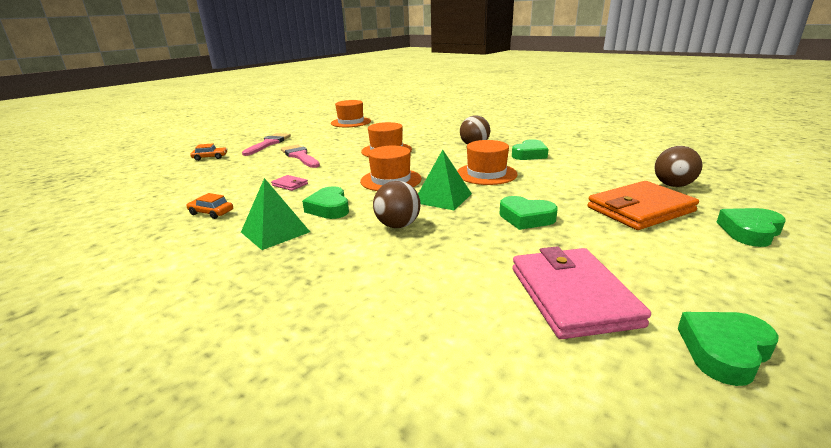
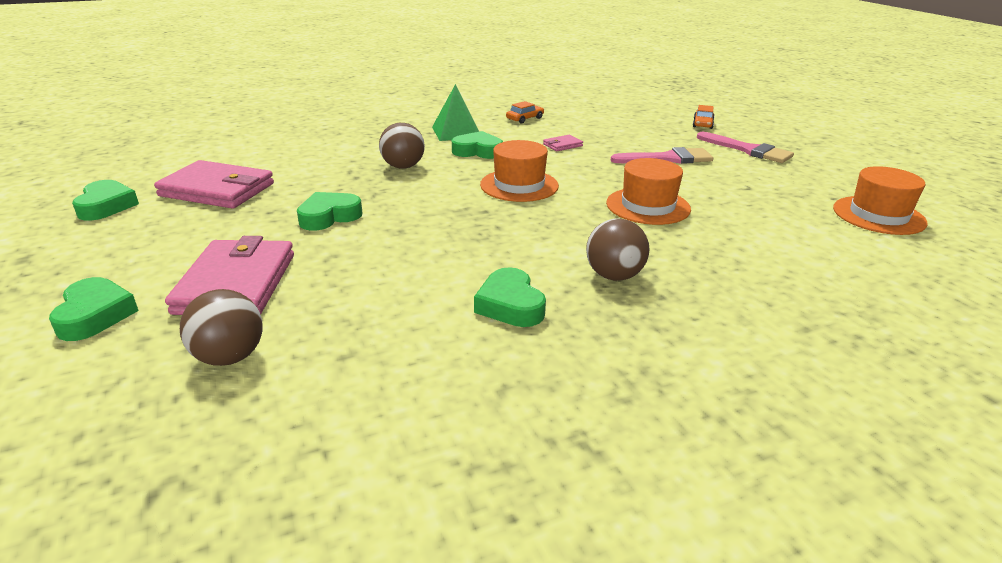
camera: 115 degrees right, 5 degrees up
(442, 198) = (433, 196): green pyramid -> none
(486, 174) = (469, 239): orange hat -> none
(640, 209) = (236, 283): orange wallet -> pink wallet

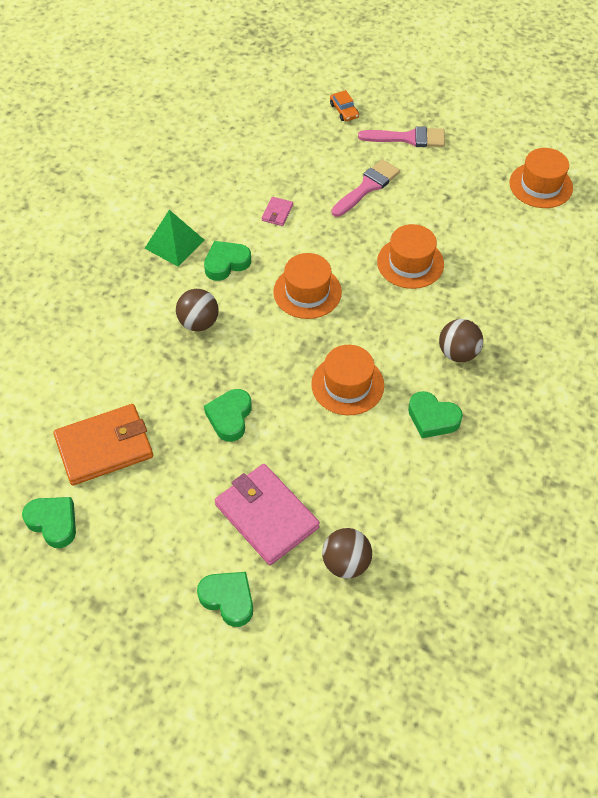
camera: 40 degrees left, 25 degrees up
(217, 190) = (104, 447): pink wallet -> orange wallet
(462, 245) = (347, 385): none -> orange hat
(525, 119) = (203, 185): orange car -> none

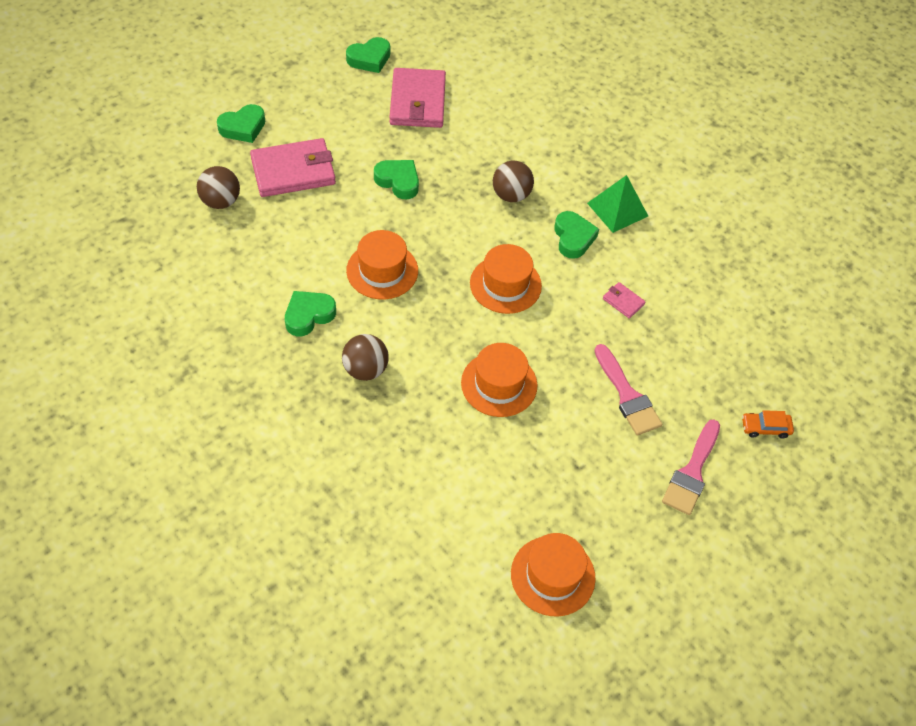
camera: 110 degrees right, 0 degrees up
(104, 447) = (417, 102): orange wallet -> pink wallet

